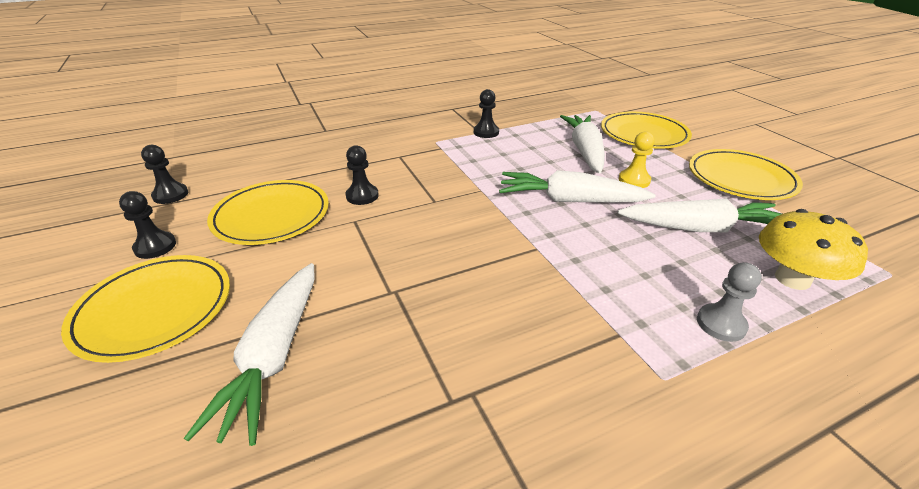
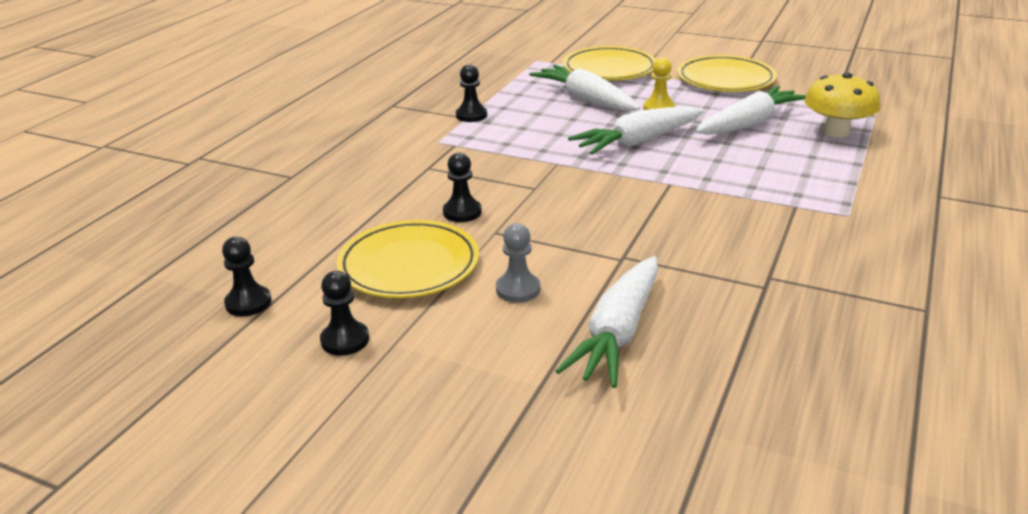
camera: 40 degrees left, 5 degrees down
(155, 310) = (459, 368): yellow plate -> none
(274, 356) = (617, 333): white carrot -> white carrot turned 60 degrees clockwise
(721, 324) = (835, 174): grey pawn -> grey pawn (518, 289)

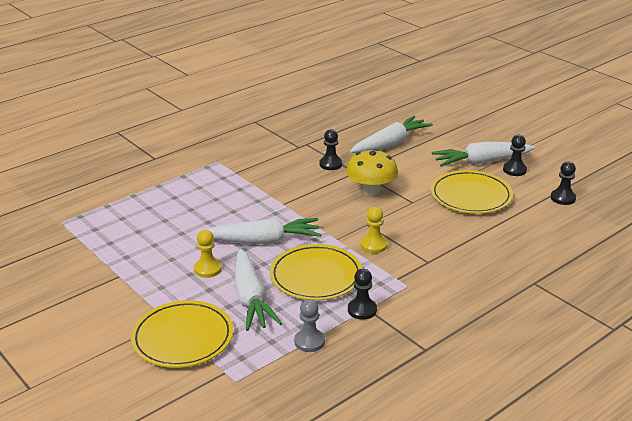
camera: 155 degrees left, 0 degrees up
(462, 212) = (424, 219): black pawn -> black pawn (330, 164)
(505, 168) = (374, 245): none -> yellow pawn
(518, 289) = (421, 170): grey pawn -> grey pawn (309, 341)
(725, 79) = (109, 287): yellow plate -> yellow plate (316, 276)
(749, 124) = (168, 233): white carrot -> white carrot (481, 162)
(836, 132) = (127, 210): yellow mushroom -> yellow mushroom (371, 190)

